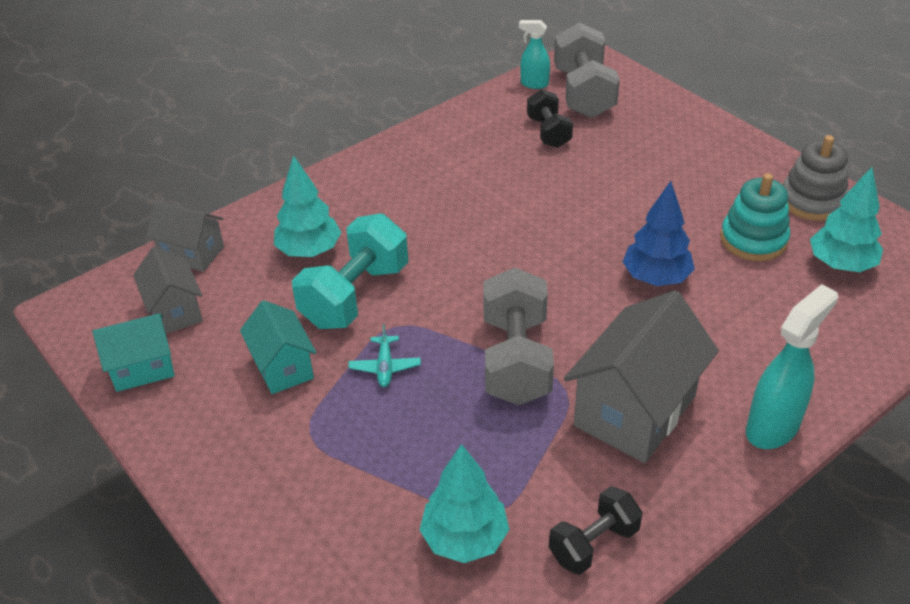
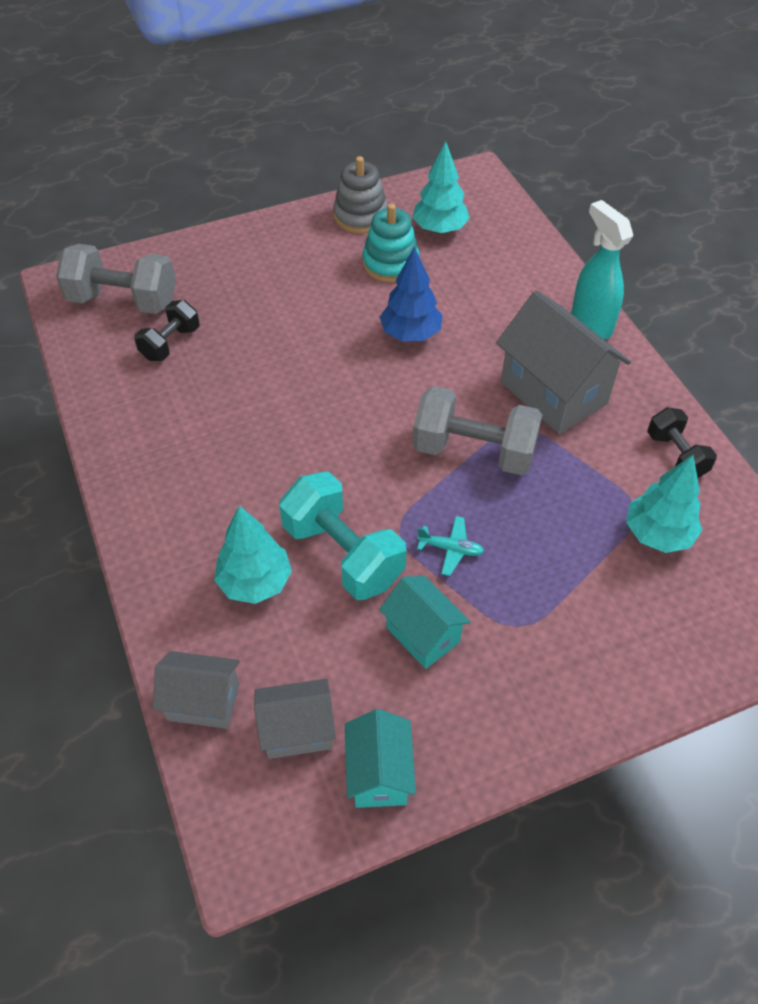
camera: 75 degrees left, 10 degrees up
(192, 253) = (203, 702): grey house -> grey house turned 60 degrees clockwise
(283, 367) = (423, 634): turquoise house -> turquoise house turned 60 degrees clockwise
(534, 84) = (81, 332): turquoise spray bottle -> none
(549, 132) = (170, 343): black dumbbell -> black dumbbell turned 60 degrees counterclockwise

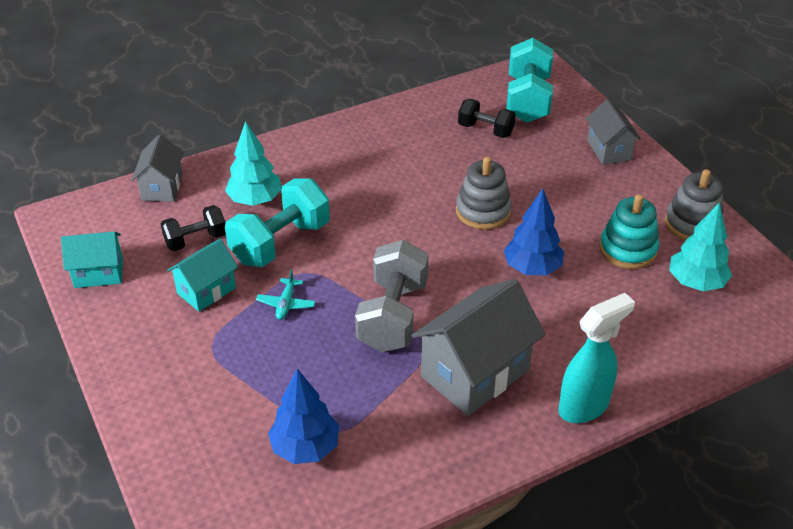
camera: 85 degrees right, 10 degrees down
(123, 301) = (527, 100): grey dumbbell -> turquoise dumbbell
(297, 730) = (136, 232): grey house -> grey house (609, 150)
(316, 361) = (483, 211): none -> grey stacking toy
(657, 534) = (305, 447): turquoise tree -> blue tree
(675, 455) = (404, 470): black dumbbell -> black dumbbell (196, 240)

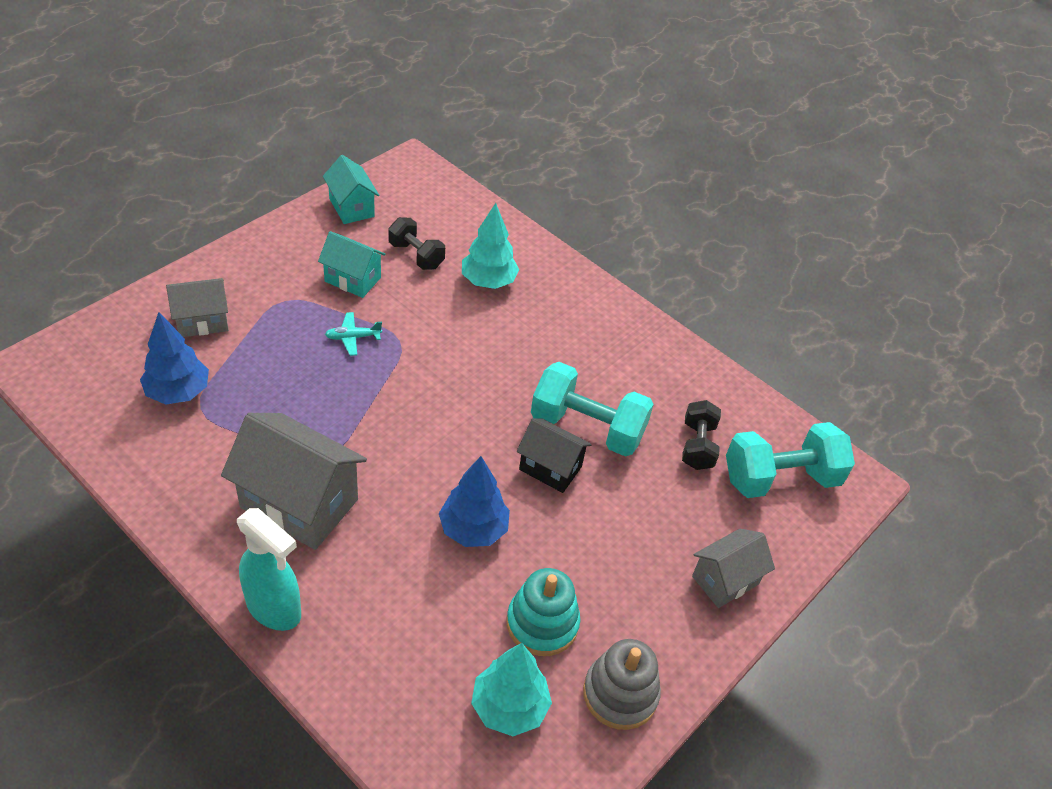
camera: 65 degrees right, 5 degrees up
(162, 187) = (478, 215): grey house -> grey house (202, 321)
(280, 242) = (435, 314): turquoise dumbbell -> turquoise dumbbell (587, 428)
(392, 316) = (361, 420): grey dumbbell -> none
(483, 211) = (550, 468): grey stacking toy -> black house

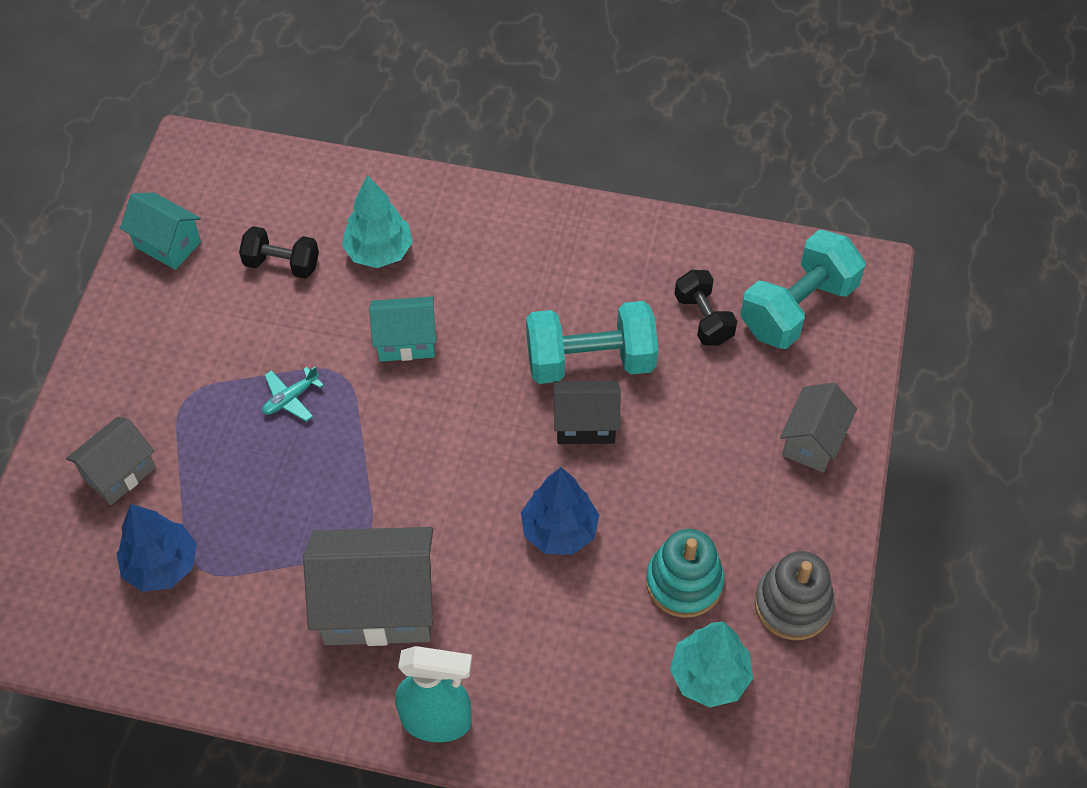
camera: 25 degrees left, 10 degrees up
(352, 279) = (237, 331): turquoise house -> turquoise house (406, 342)

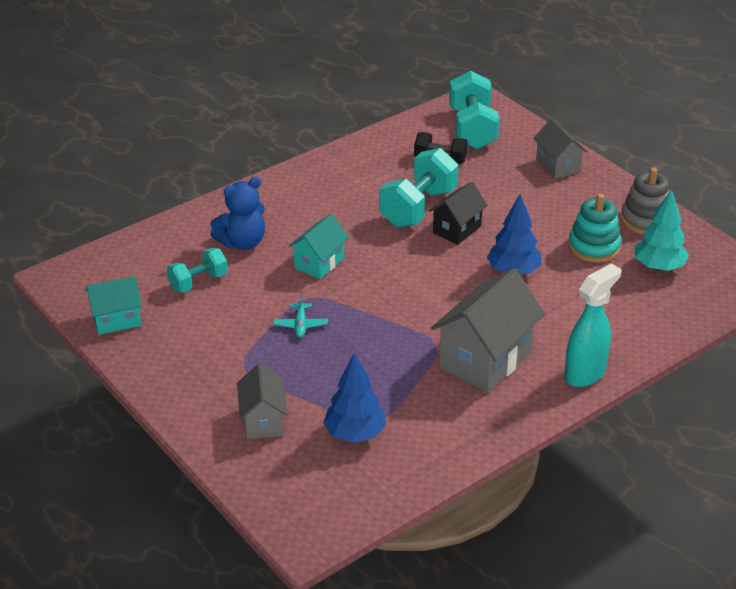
camera: 50 degrees left, 20 degrees down
(282, 264) = (198, 282): black dumbbell -> turquoise dumbbell
(379, 252) = (242, 242): turquoise tree -> blue teddy bear

